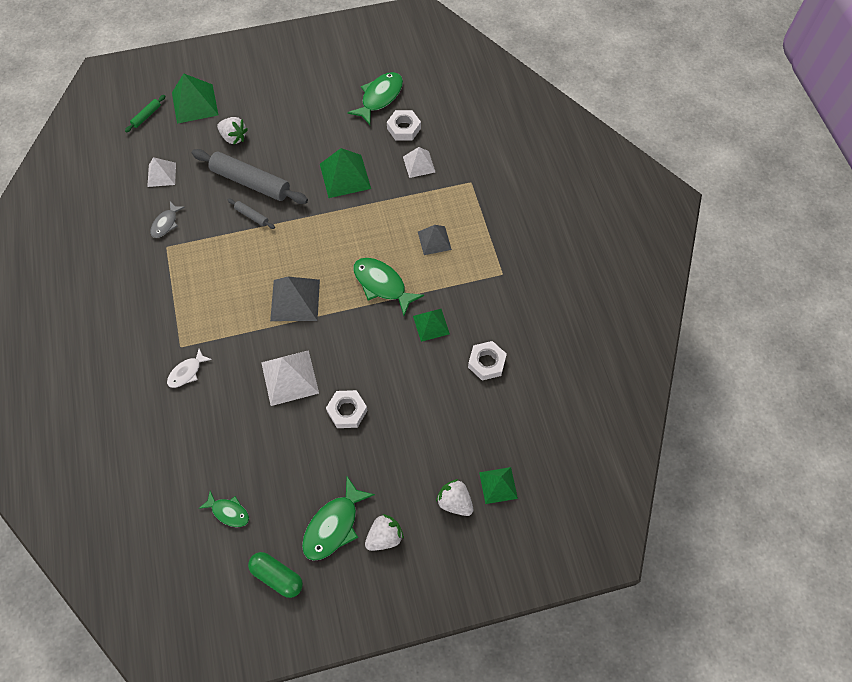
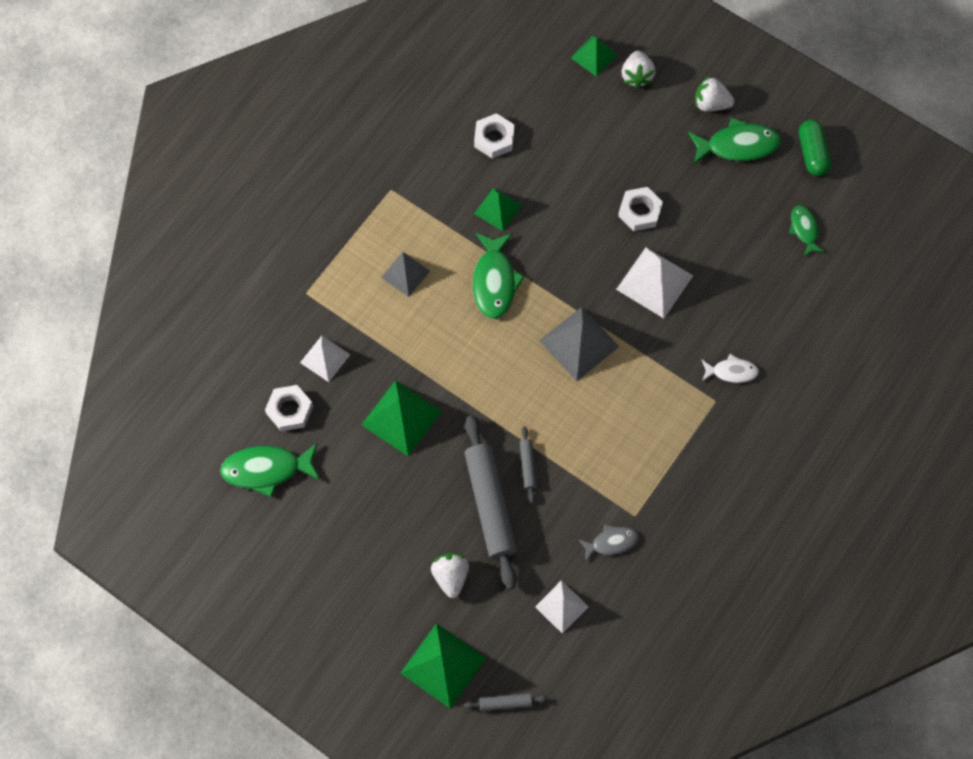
camera: 130 degrees left, 5 degrees up
(146, 116) = (505, 703): green rolling pin -> grey rolling pin

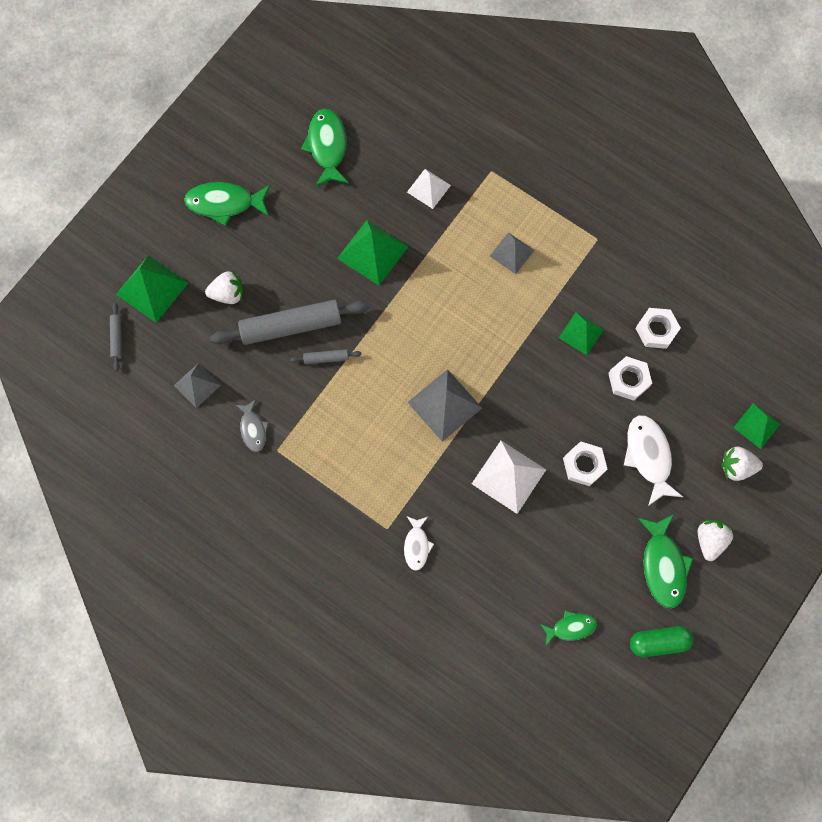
camera: 90 degrees right, 5 degrees up
(290, 410) = (380, 162): white nut -> white nut (628, 380)
(494, 281) = (506, 330): green fish -> green fish (224, 203)
(561, 606) = (197, 385): white pyramid -> grey pyramid
(628, 153) = (648, 456): none -> white fish

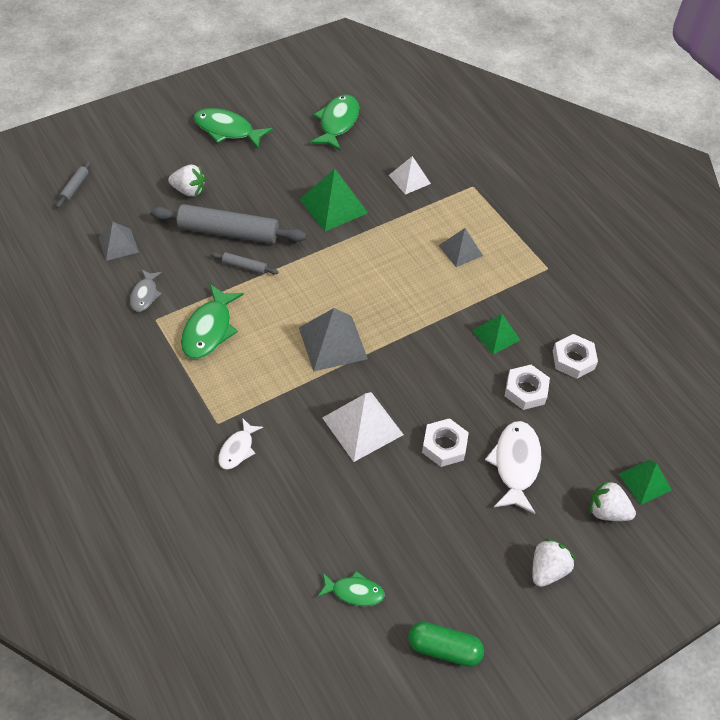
camera: 20 degrees right, 20 degrees down
(152, 288) = (128, 164): green pyramid -> none
(663, 565) = (484, 573): green fish -> green fish (209, 329)

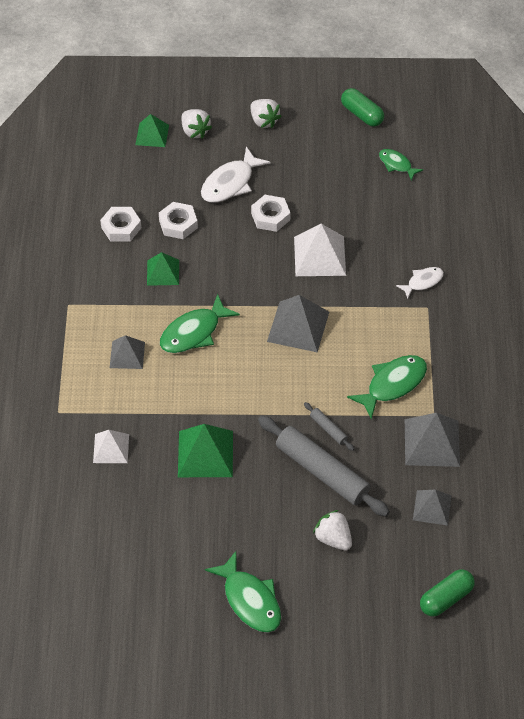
camera: 145 degrees left, 0 degrees up
(75, 187) = (446, 598): grey rolling pin -> green capsule
(145, 295) = (432, 443): grey fish -> grey pyramid
(337, 122) = (128, 553): green fish -> green fish (194, 332)
(547, 570) = (264, 121): white strawberry -> white strawberry turned 105 degrees counterclockwise

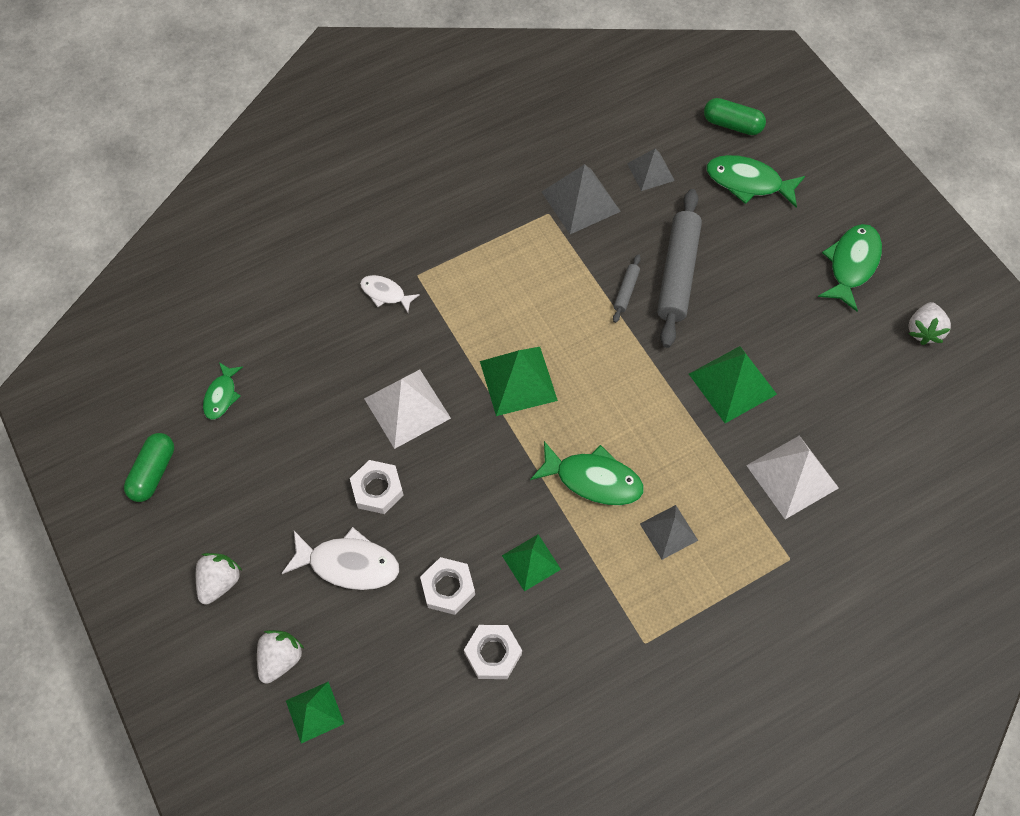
camera: 120 degrees left, 10 degrees up
(111, 448) = (792, 476): white pyramid -> white pyramid, size x1.58
(298, 326) = (518, 381): grey pyramid -> green pyramid
(333, 538) = (740, 231): white strawberry -> white strawberry (923, 331)
(393, 384) = (535, 262): green fish -> green fish (748, 182)

